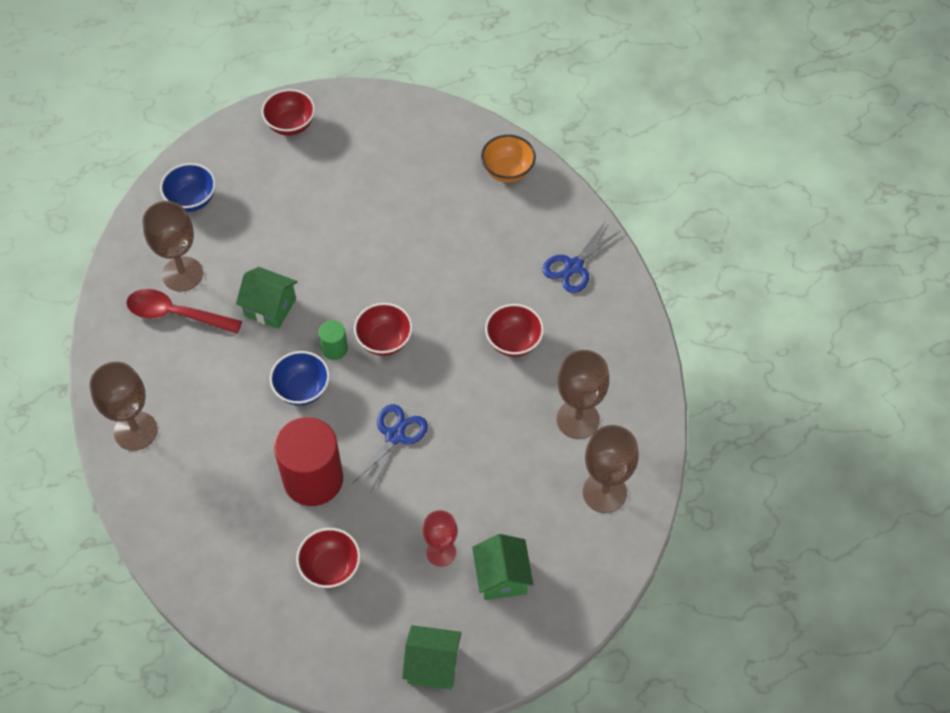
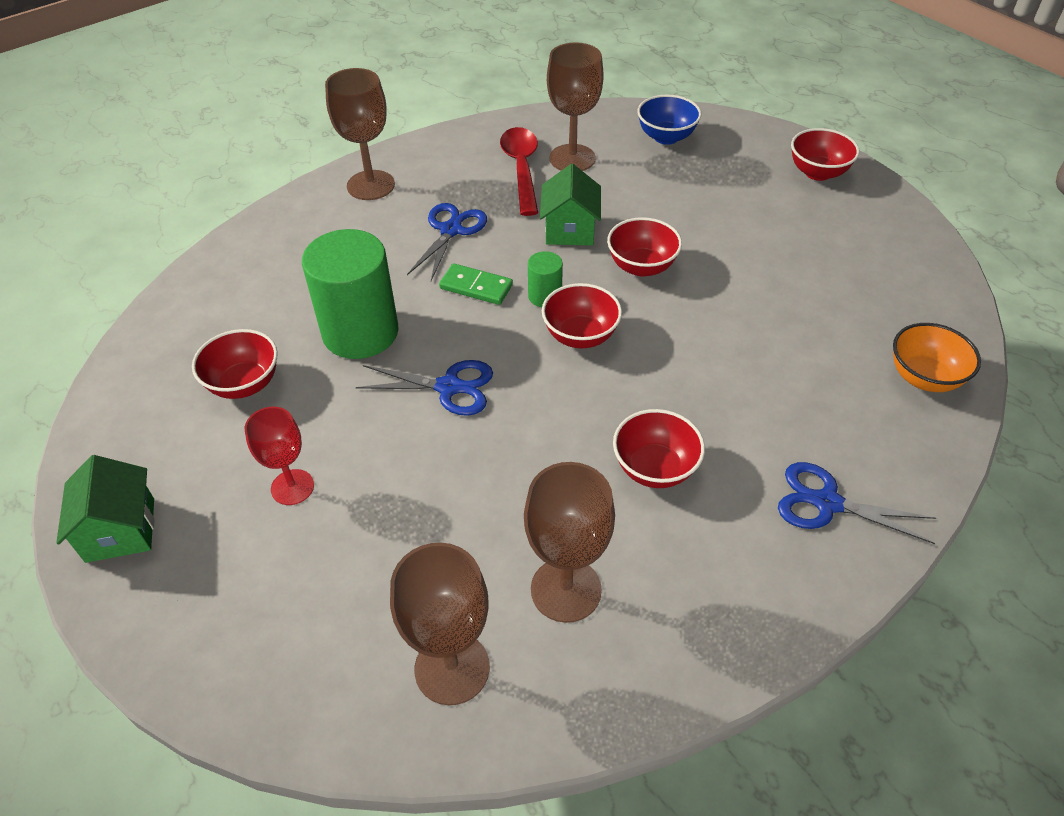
camera: 70 degrees right, 10 degrees down
(227, 387) = (451, 230): none -> blue scissors
(302, 389) = (476, 287): blue bowl -> green domino
(313, 479) = (360, 332): red cylinder -> green cylinder
(334, 277) = (641, 266): none -> red bowl
(502, 577) = (270, 570): green house -> none

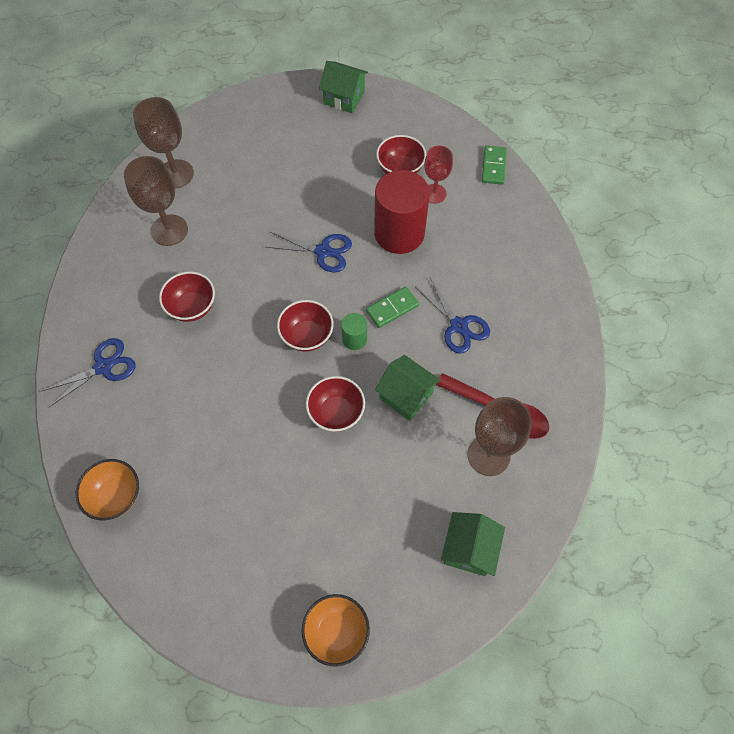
camera: 125 degrees right, 15 degrees up
(181, 299) = (493, 166): none -> green domino
(292, 487) = (315, 161): red goblet -> red goblet (434, 193)
(360, 332) = (399, 233): green cylinder -> red cylinder
(370, 185) = (545, 306): brown goblet -> none
(449, 387) = (323, 251): blue scissors -> blue scissors turned 120 degrees counterclockwise
(666, 137) = (469, 549): blue bowl -> green house
(817, 172) = (336, 632): red bowl -> orange bowl

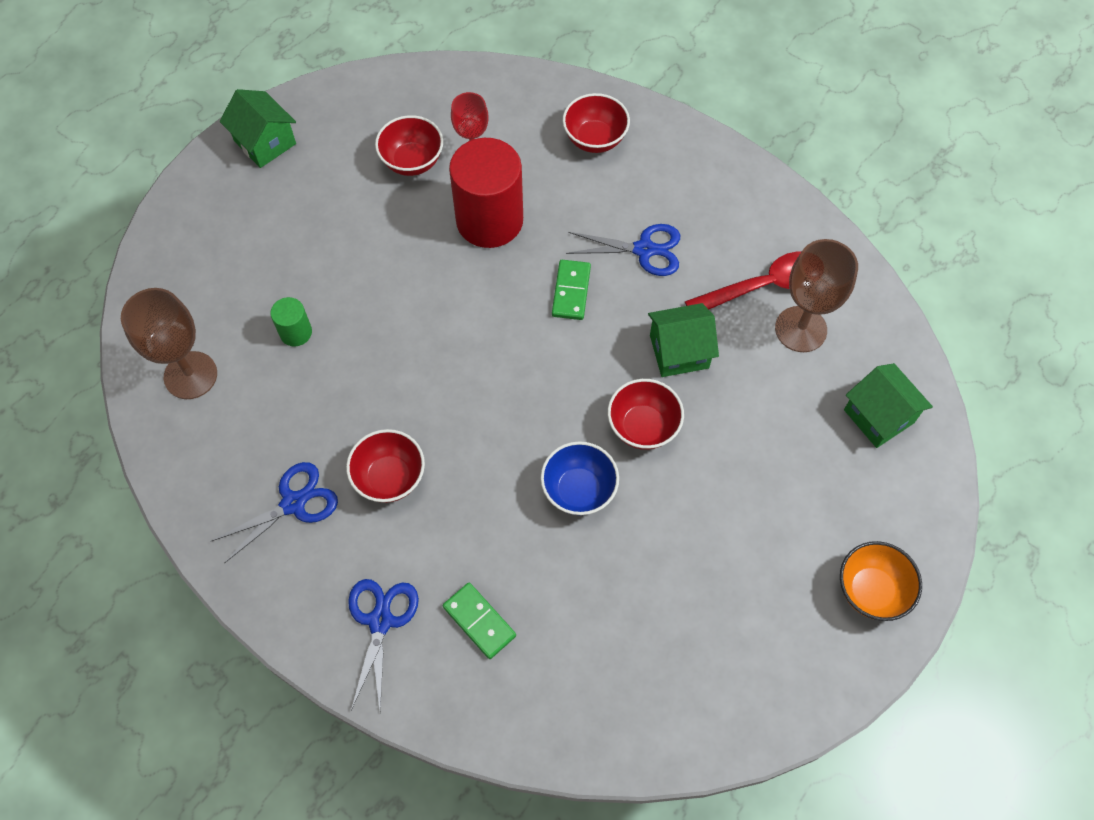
camera: 50 degrees left, 0 degrees up
(116, 496) = (555, 709): orange bowl -> none
(169, 230) = (263, 434): brown goblet -> none
(264, 408) = (578, 490): none -> blue bowl
(307, 336) = (530, 391): red bowl -> red bowl (595, 139)
(323, 251) = (443, 303): blue scissors -> blue scissors (293, 503)
(344, 98) = (265, 142): green house -> green house turned 75 degrees clockwise
(354, 339) = (575, 350): green cylinder -> green cylinder (296, 332)
(493, 166) = (493, 82): green domino -> green domino (479, 621)

